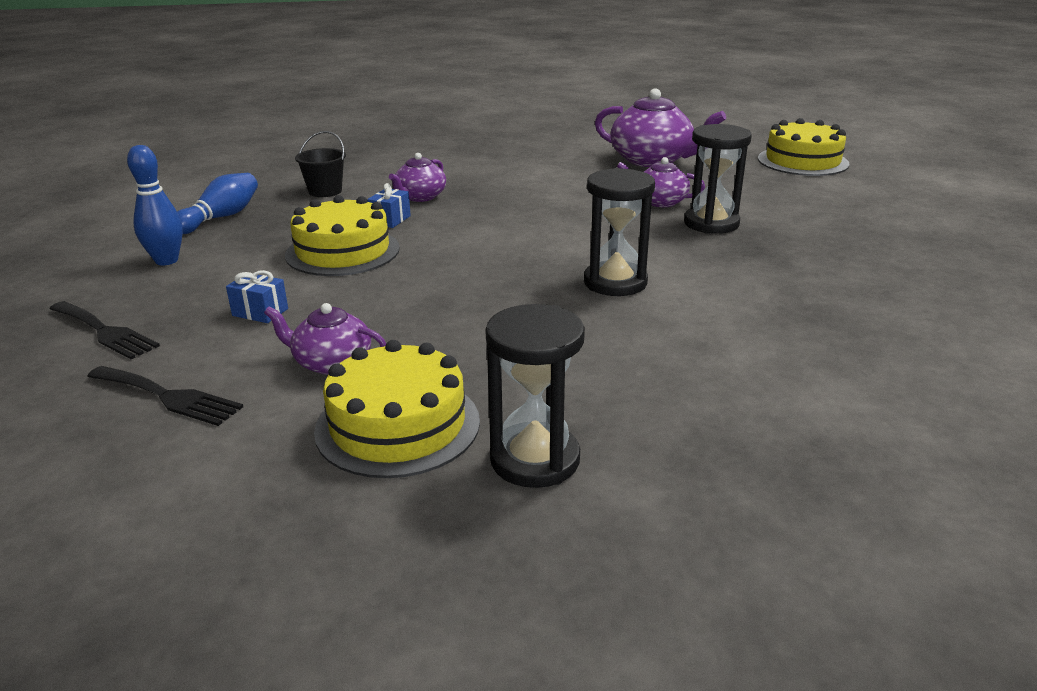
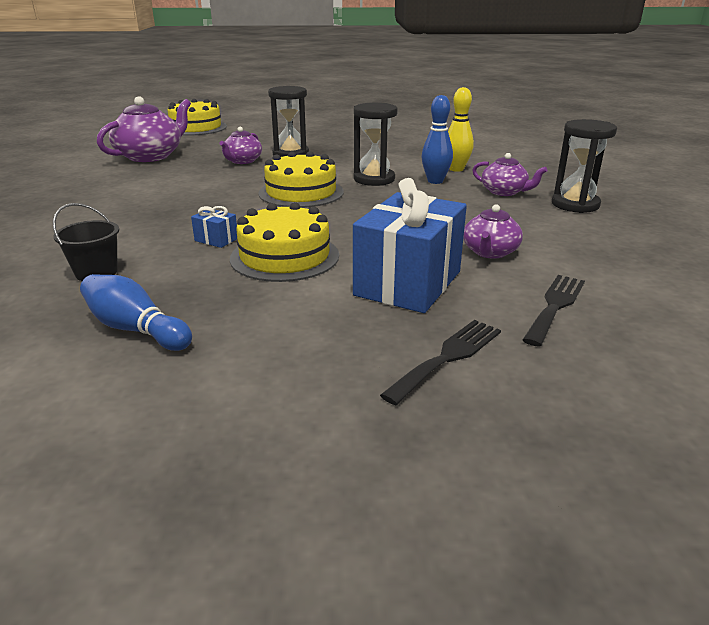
camera: 85 degrees left, 0 degrees up
(166, 261) = (266, 348): blue bowling pin -> blue bowling pin (435, 181)
(260, 312) = (408, 283): blue gift -> blue gift, size x2.47
(398, 425) = (558, 232): yellow cake -> yellow cake (301, 192)
(420, 197) = (162, 229): purple teapot -> purple teapot (504, 192)
(705, 347) = (456, 169): none -> yellow bowling pin

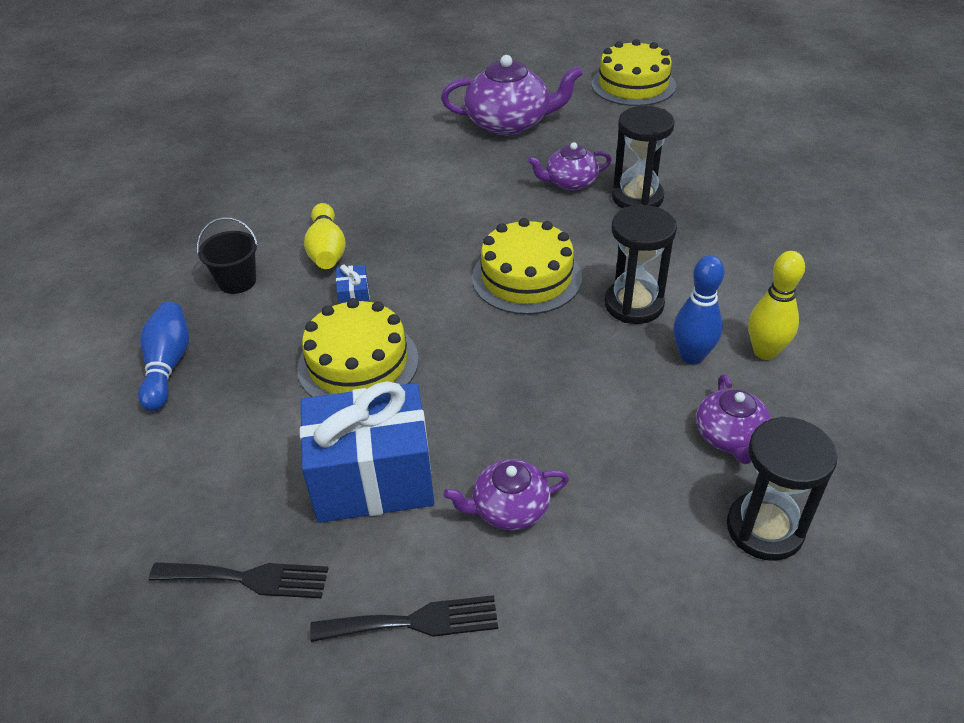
camera: 55 degrees right, 15 degrees up
(141, 233) = (327, 250): none -> yellow bowling pin

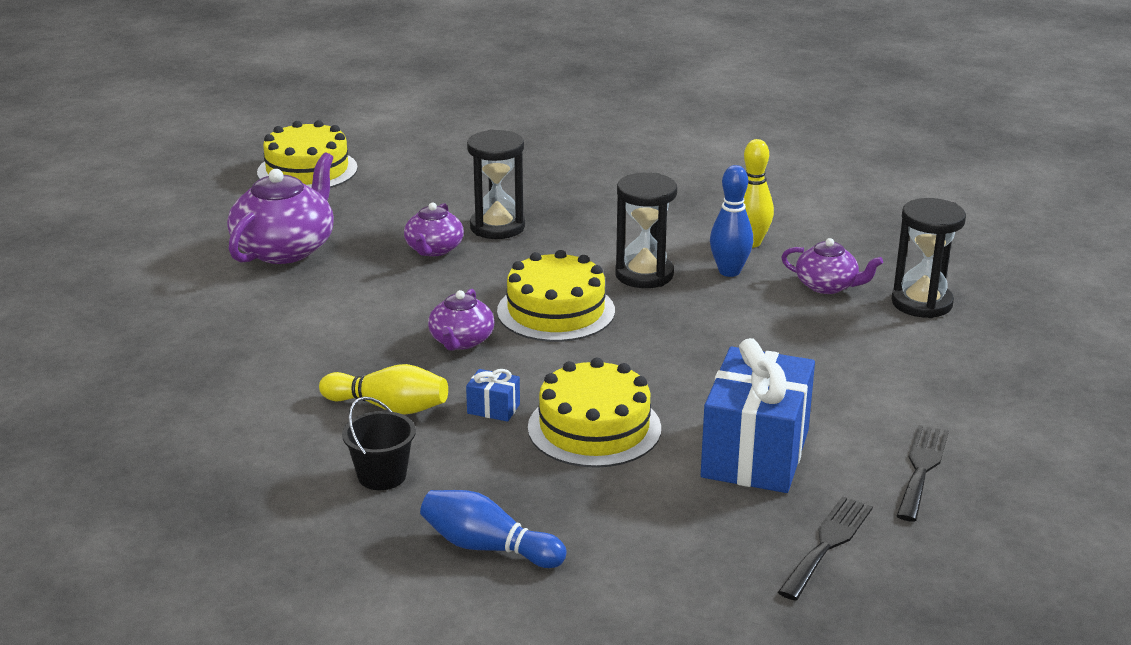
camera: 65 degrees left, 15 degrees down
(509, 508) = (834, 397): purple teapot -> purple teapot (461, 341)

